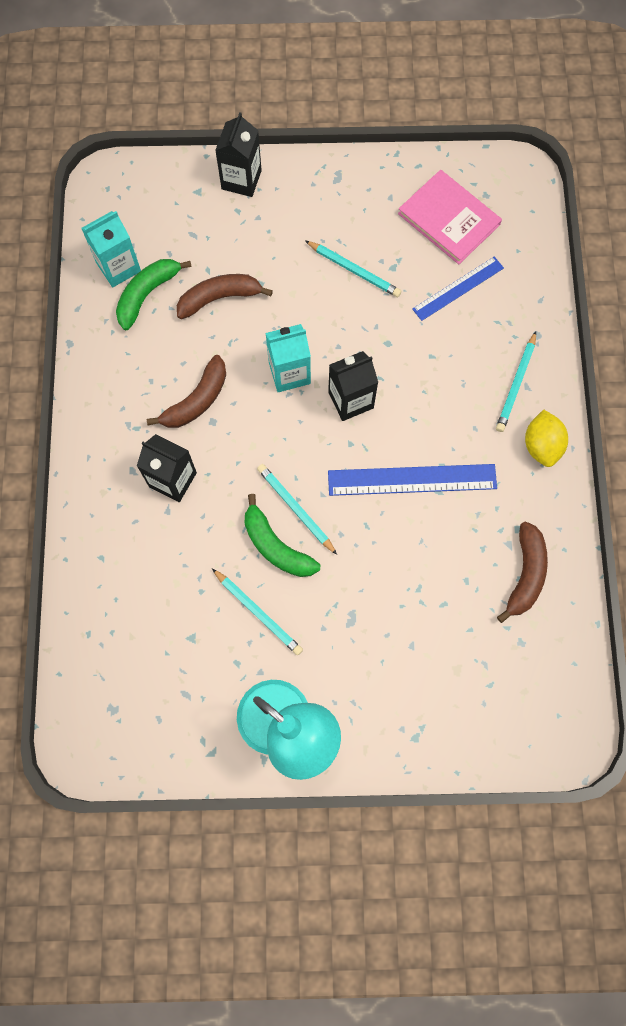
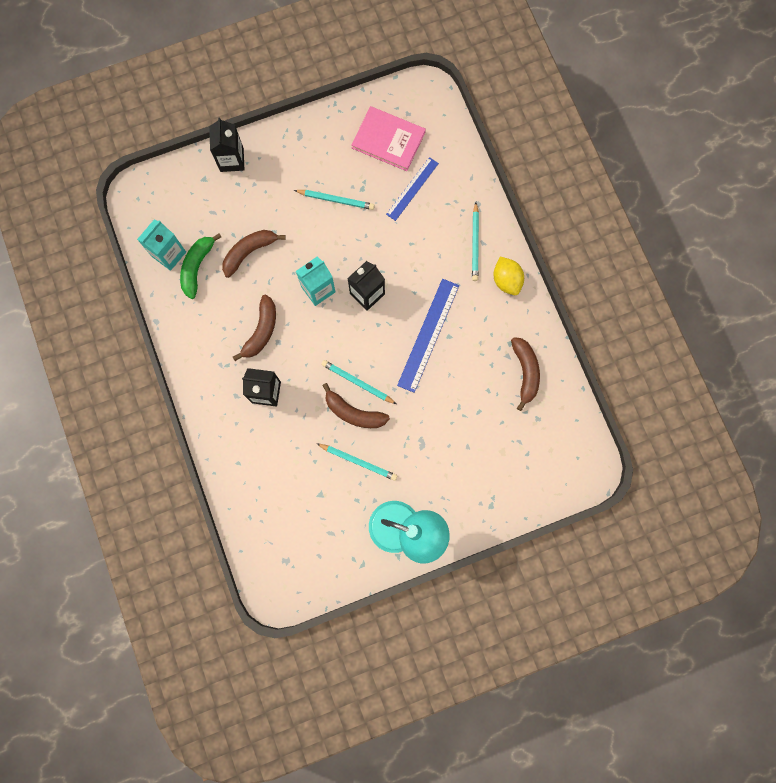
camera: 20 degrees left, 5 degrees up
(276, 546) = (353, 413): green banana -> brown banana
(412, 480) = (428, 335): blue ruler -> blue ruler turned 45 degrees counterclockwise

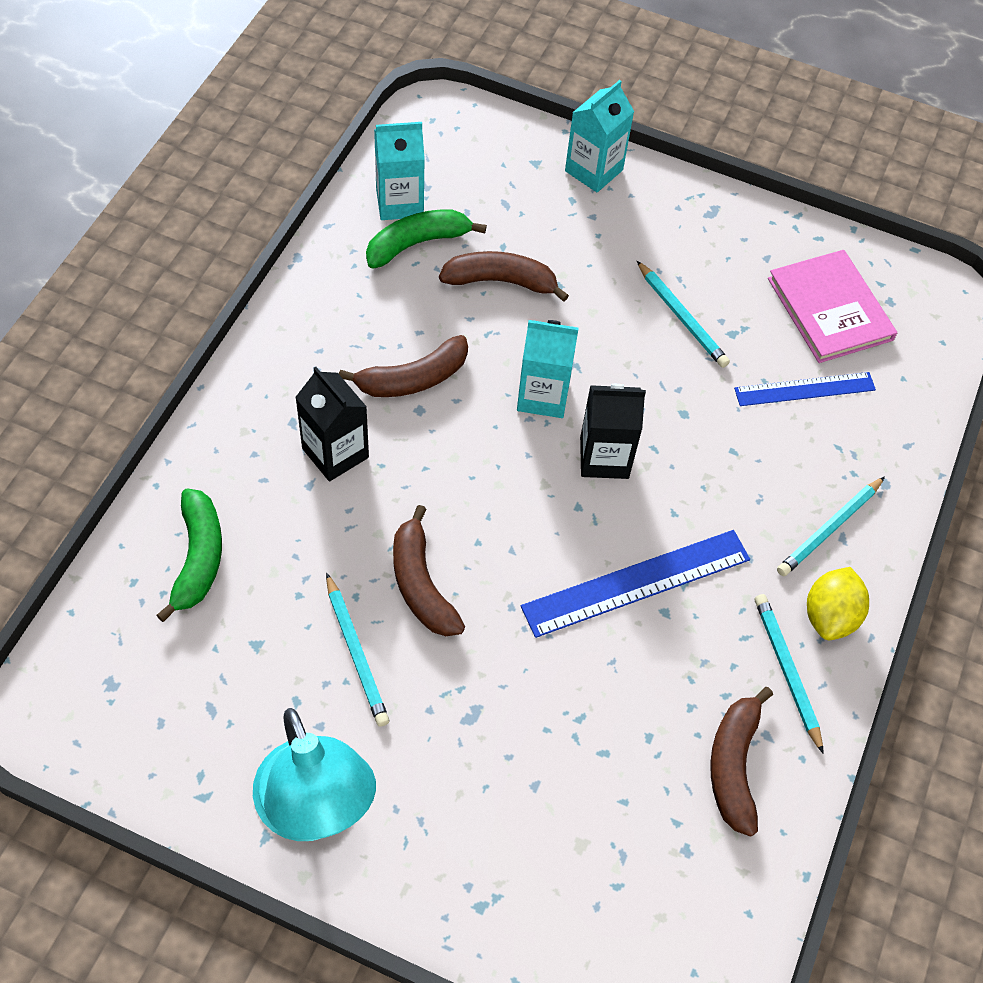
camera: 40 degrees right, 20 degrees down
(232, 160) = (593, 170): black carton -> turquoise carton
(263, 484) = (198, 558): none -> green banana
(357, 382) = (469, 551): turquoise pencil -> turquoise pencil (786, 671)
(525, 372) = (733, 765): brown banana -> brown banana turned 150 degrees clockwise

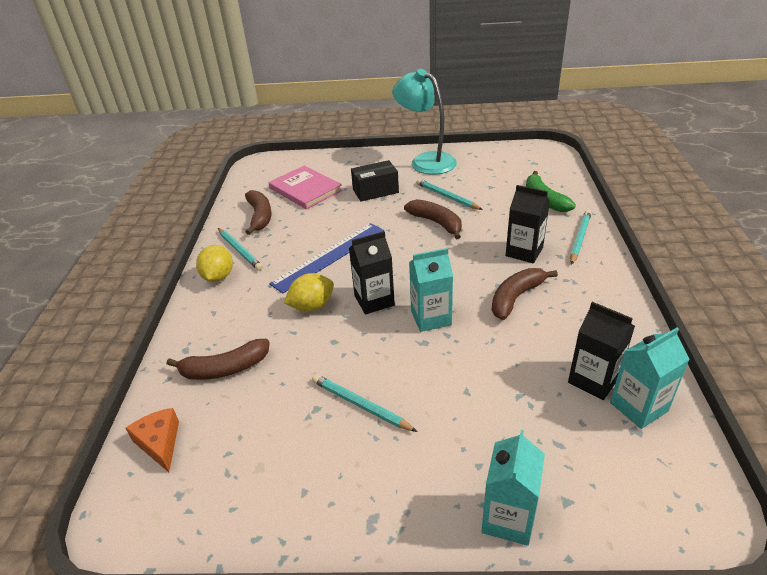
camera: 165 degrees right, 20 degrees down
(417, 243) = (593, 380): green banana -> black carton
(478, 742) = (375, 191): none -> black box
(501, 281) = (511, 377): brown banana -> brown banana (225, 369)
(695, 486) = (312, 306): none -> yellow lemon
(804, 389) = (250, 388): blue ruler -> none
(829, 529) = (222, 313): turquoise pencil -> turquoise pencil (579, 238)
(830, 309) = (236, 463): pink book -> pink book (305, 189)
(913, 363) = (159, 443): none -> orange cheese

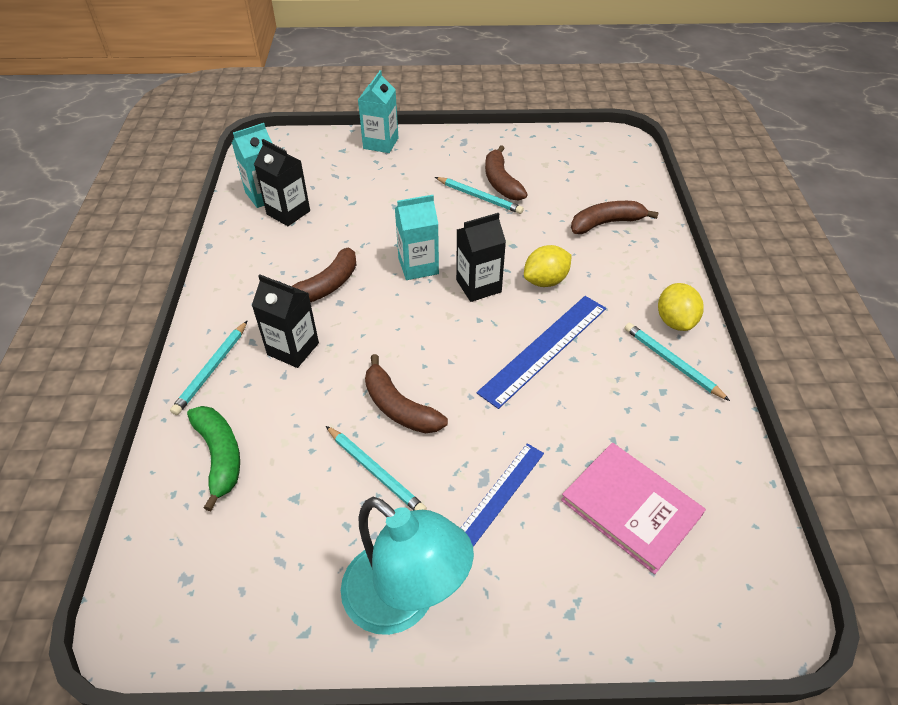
camera: 175 degrees right, 10 degrees up
(159, 443) = (626, 176): orange cheese -> none
(260, 216) = (679, 433): brown banana -> brown banana (501, 182)
(375, 191) = (499, 494): black box -> blue ruler

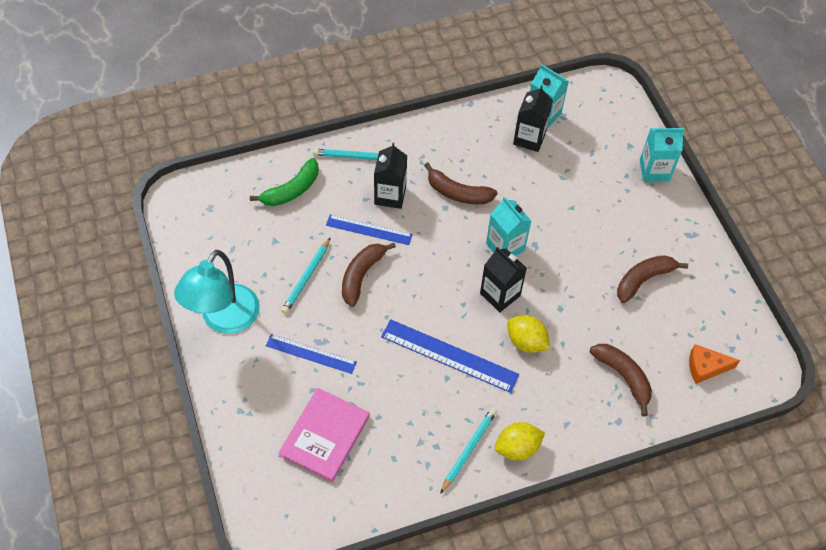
camera: 70 degrees right, 10 degrees up
(333, 383) = (369, 230): none -> blue ruler
(479, 197) = (613, 268): turquoise pencil -> none
(608, 171) = (705, 367): none -> orange cheese

